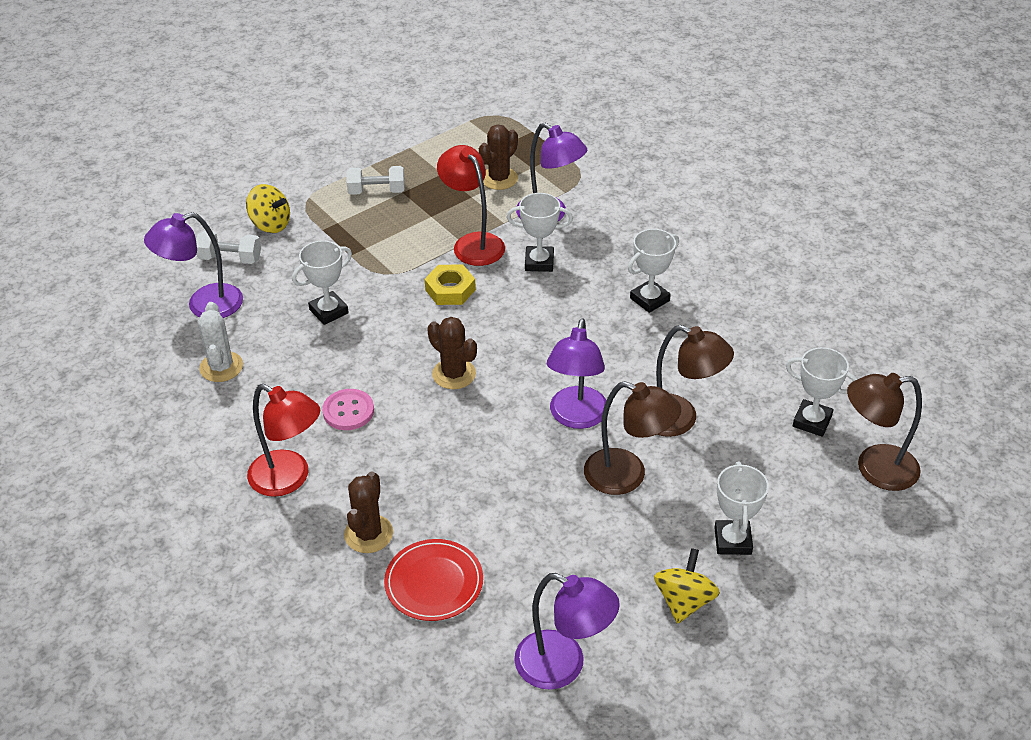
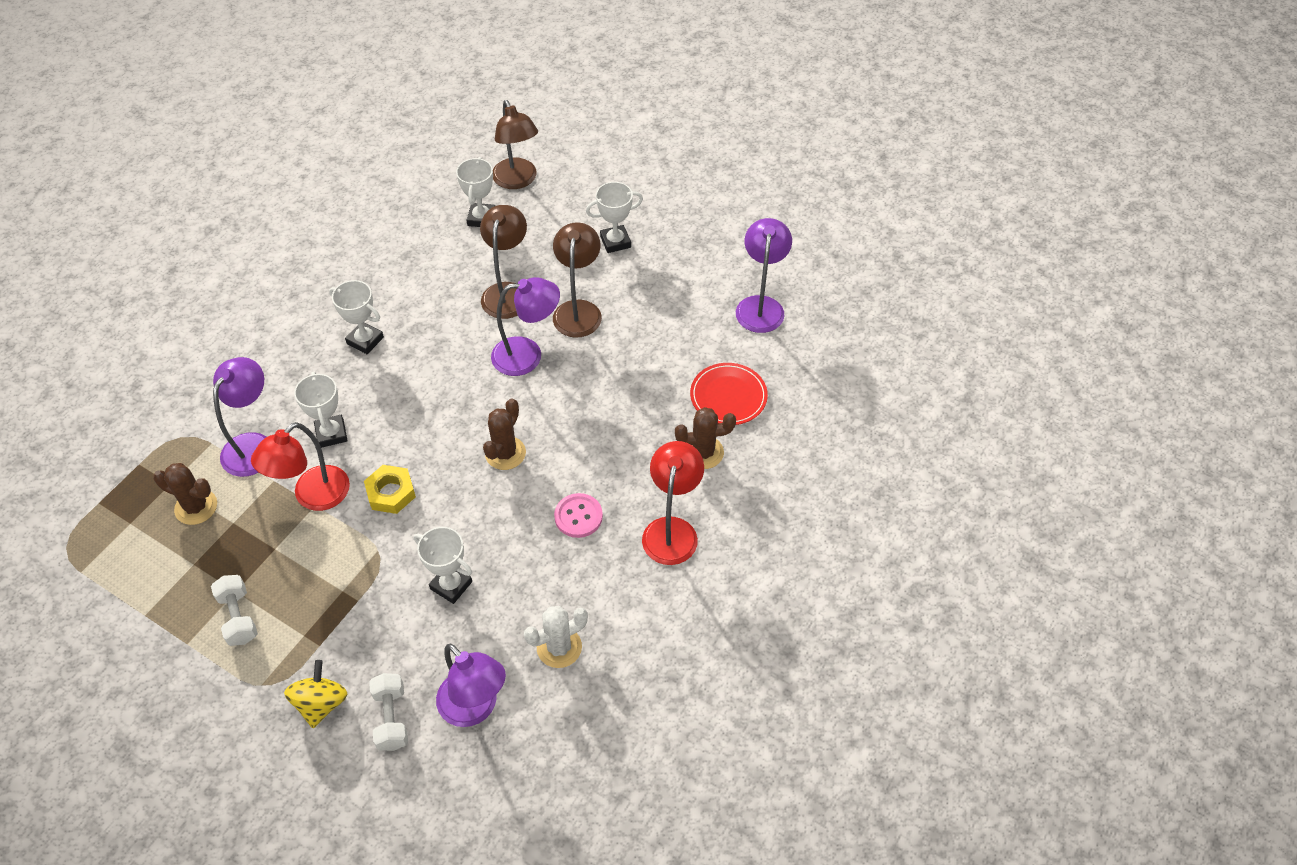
camera: 110 degrees left, 10 degrees up
(684, 601) = (678, 257): yellow spinning top -> none

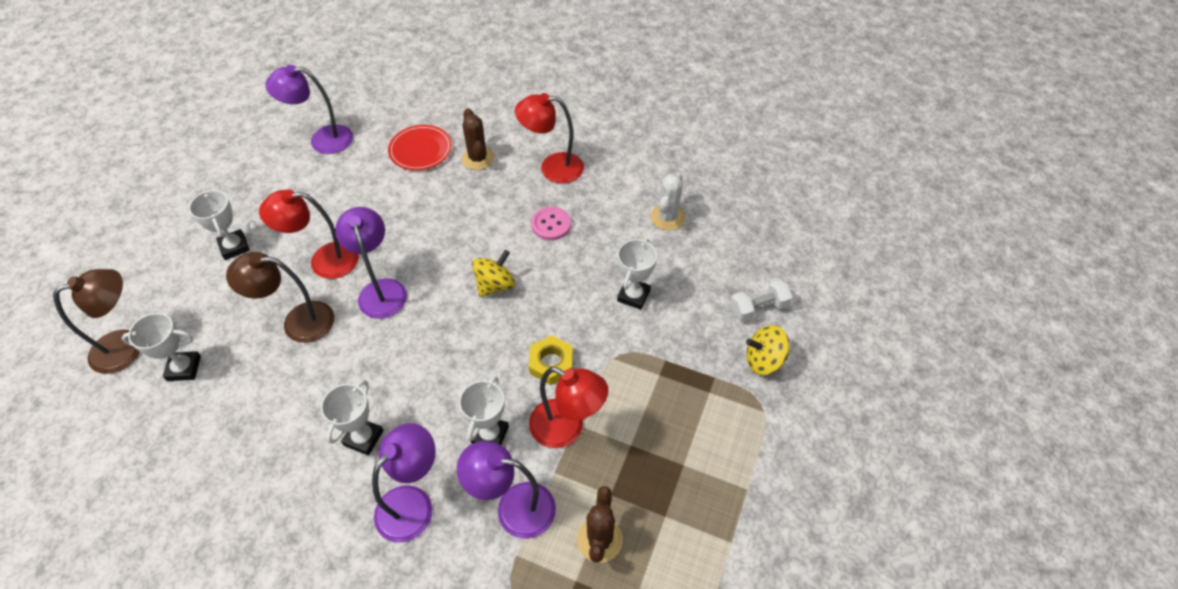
camera: 100 degrees left, 0 degrees up
(238, 617) = (708, 452): white dumbbell -> none
(331, 434) = (490, 435): white trophy -> white trophy turned 45 degrees counterclockwise
(475, 708) = (731, 257): purple lamp -> purple lamp (413, 503)
(505, 453) = (495, 285): brown cactus -> yellow spinning top
(559, 647) = (667, 217): white cactus -> white cactus turned 60 degrees clockwise
(578, 310) = (324, 261): brown lamp -> red lamp

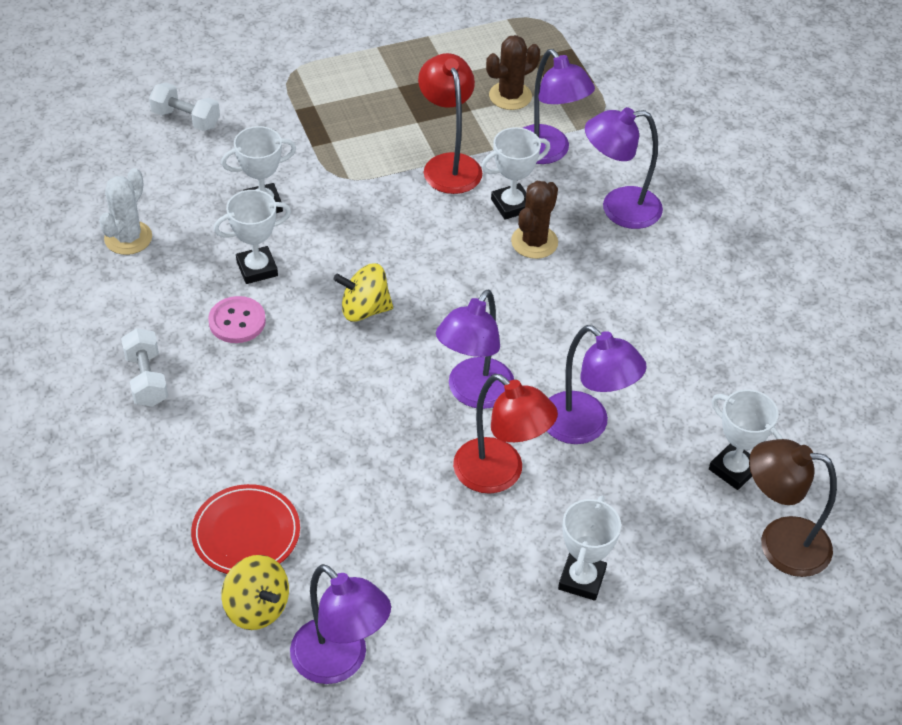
camera: 135 degrees left, 5 degrees down
(298, 322) = (585, 427): brown lamp -> purple lamp
(363, 438) = (615, 279): white trophy -> white trophy (257, 269)
(478, 158) = (202, 461): brown cactus -> brown cactus (534, 242)
(551, 363) = (401, 212): yellow nut -> none
(552, 168) = (146, 379): red lamp -> white dumbbell
(667, 217) = (128, 238): white cactus -> white cactus turned 45 degrees counterclockwise
(763, 360) = (243, 90): yellow spinning top -> yellow spinning top (257, 607)

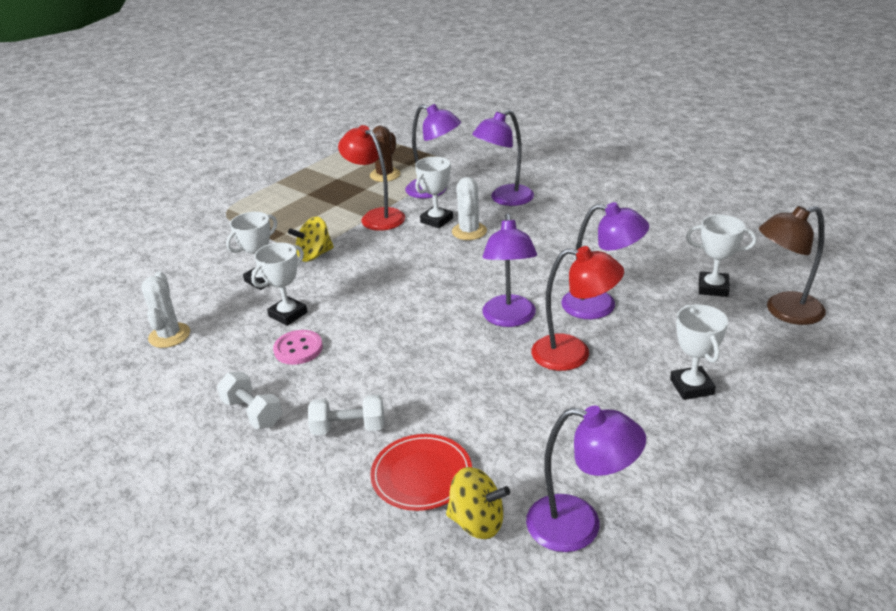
camera: 25 degrees left, 15 degrees down
(186, 119) = (165, 258): white dumbbell -> white dumbbell (348, 428)
(364, 309) = (388, 306): yellow spinning top -> yellow spinning top (314, 255)
(534, 242) = (469, 231): brown cactus -> white cactus

